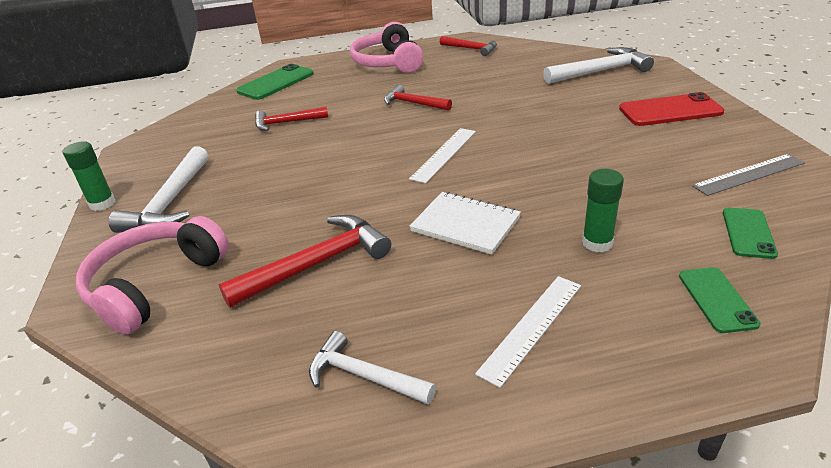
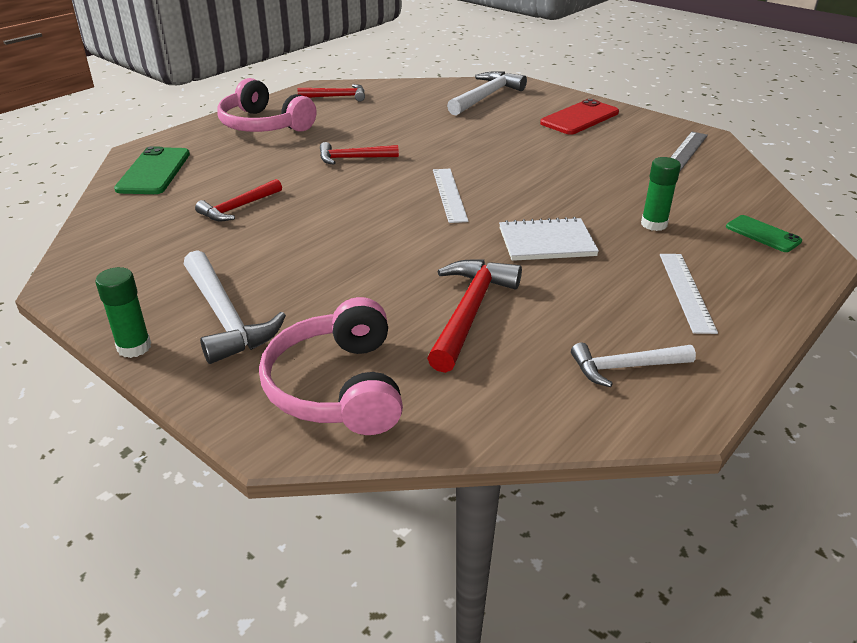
camera: 40 degrees left, 0 degrees up
(748, 233) = (730, 189): green phone -> none

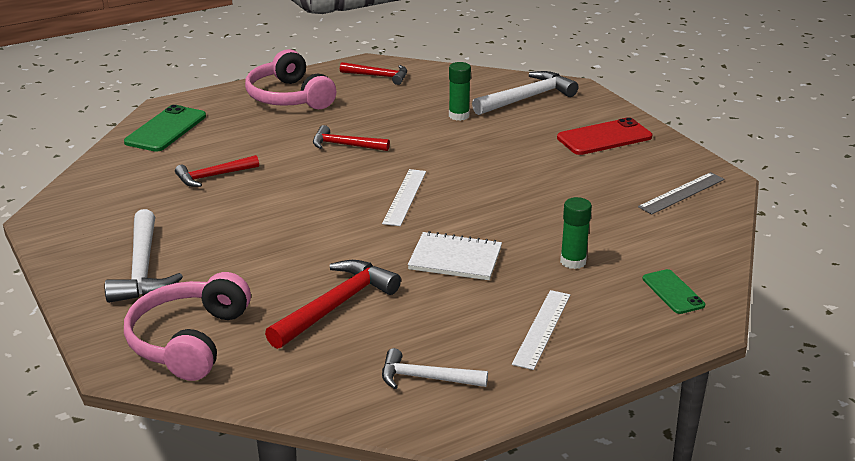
camera: 20 degrees right, 5 degrees down
(134, 347) = (64, 278): green glue stick -> green glue stick (459, 116)

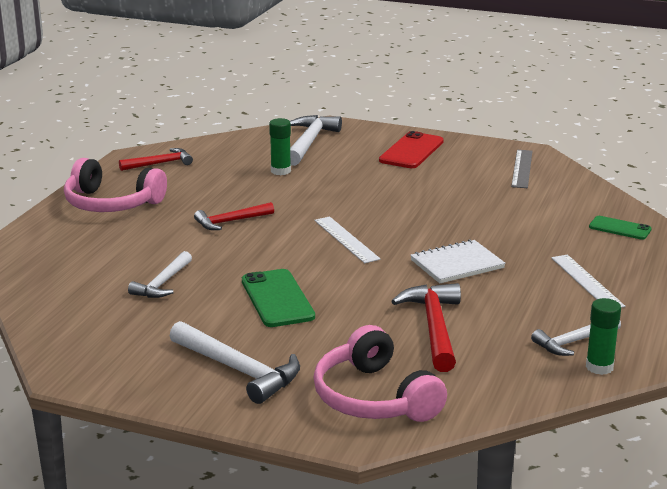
camera: 40 degrees left, 5 degrees down
(166, 129) = (44, 265): green phone -> green phone (277, 299)
(213, 176) = (162, 283): red hammer -> white hammer
(573, 261) = (532, 235): green glue stick -> green glue stick (599, 367)

